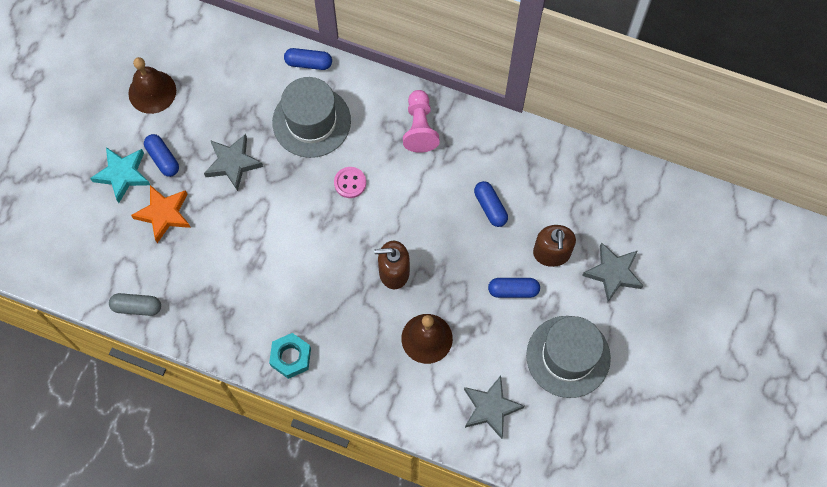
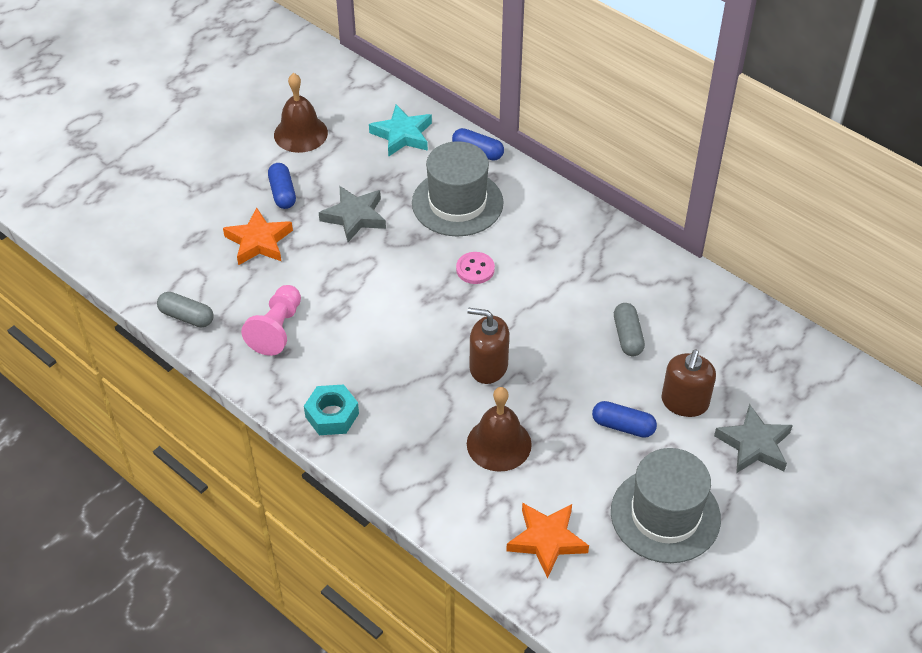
camera: 20 degrees right, 20 degrees down
(123, 175) = (233, 195): turquoise star -> turquoise star (402, 135)
(420, 127) = (576, 240): pink pawn -> pink pawn (277, 329)
(490, 207) = (627, 336): blue capsule -> grey capsule
(490, 408) = (547, 540): grey star -> orange star

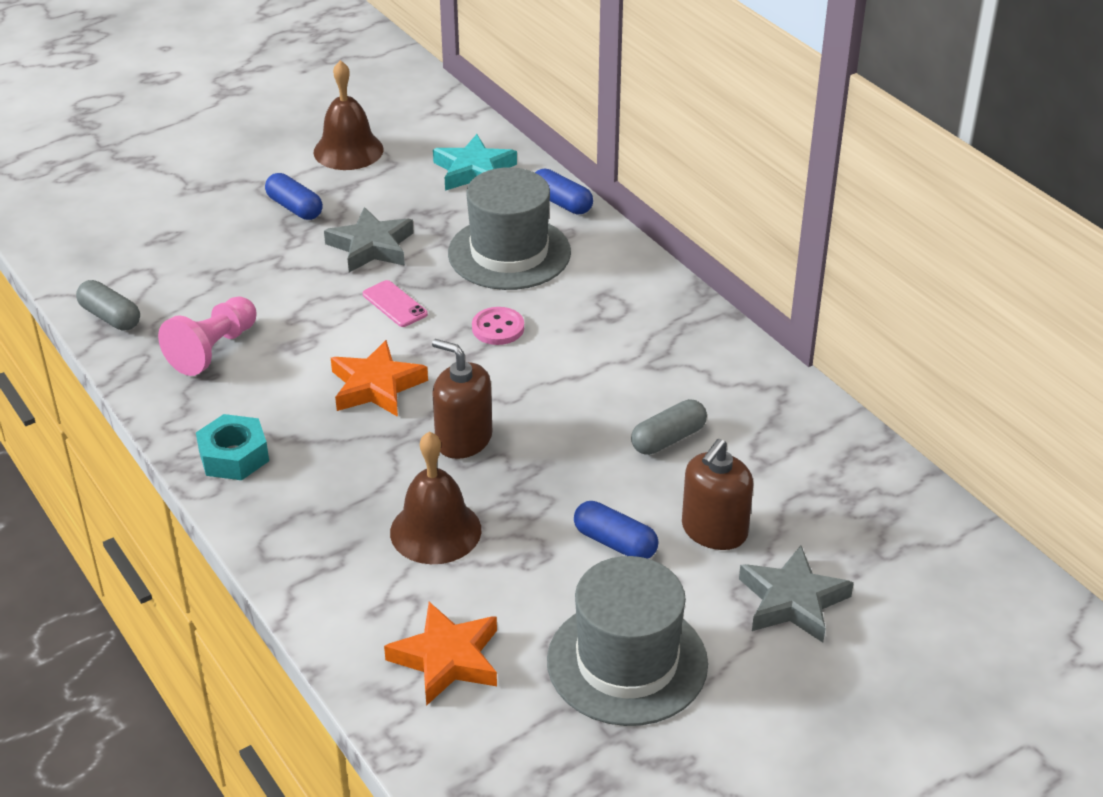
camera: 15 degrees right, 10 degrees down
(259, 241) = (239, 253): orange star -> orange star (376, 386)
(282, 193) = (294, 208): blue capsule -> blue capsule turned 45 degrees counterclockwise
(393, 263) = (394, 304): none -> pink phone
(627, 336) = (668, 439): grey capsule -> grey capsule turned 45 degrees clockwise

